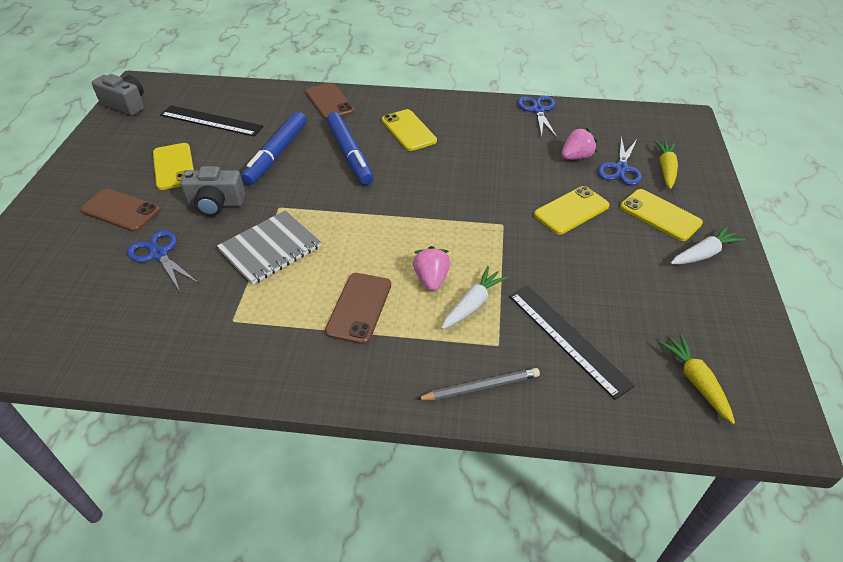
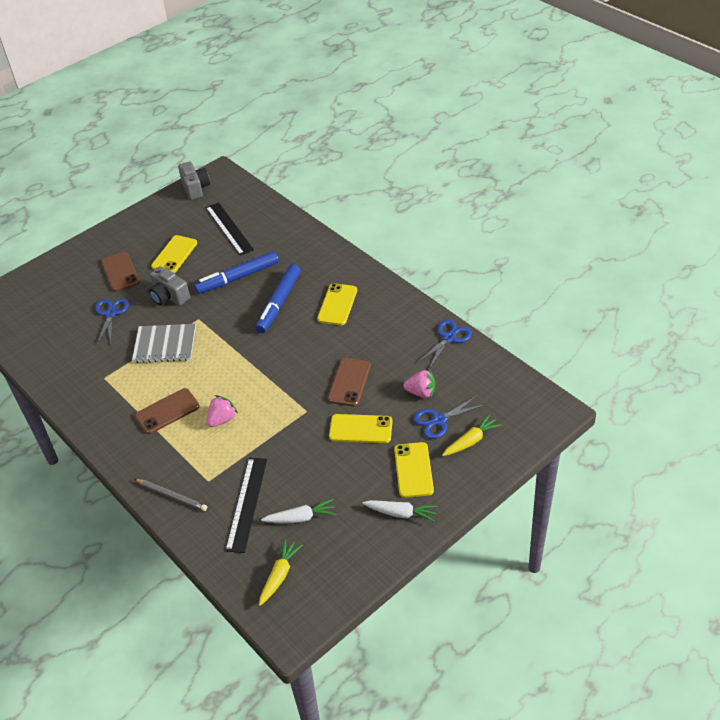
camera: 45 degrees right, 0 degrees up
(329, 102) = (316, 251): brown phone -> brown phone (349, 382)
(473, 304) = (224, 449): white carrot -> white carrot (300, 518)

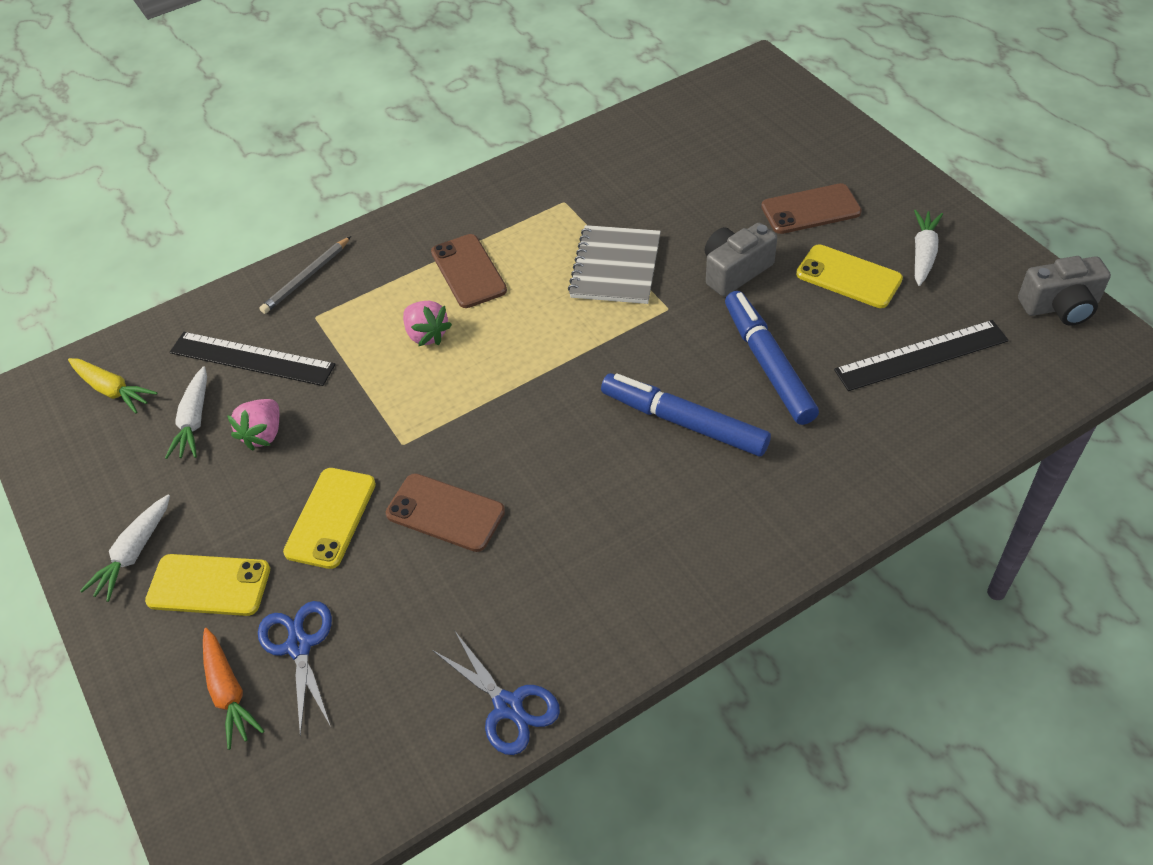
camera: 100 degrees right, 5 degrees up
(110, 314) = (706, 202): blue scissors -> none
(157, 230) = (923, 254): none -> white carrot
(337, 304) = (658, 515): yellow phone -> none
(421, 392) = (378, 627): pink strawberry -> pink strawberry (263, 434)
(471, 441) = (228, 692): yellow carrot -> orange carrot

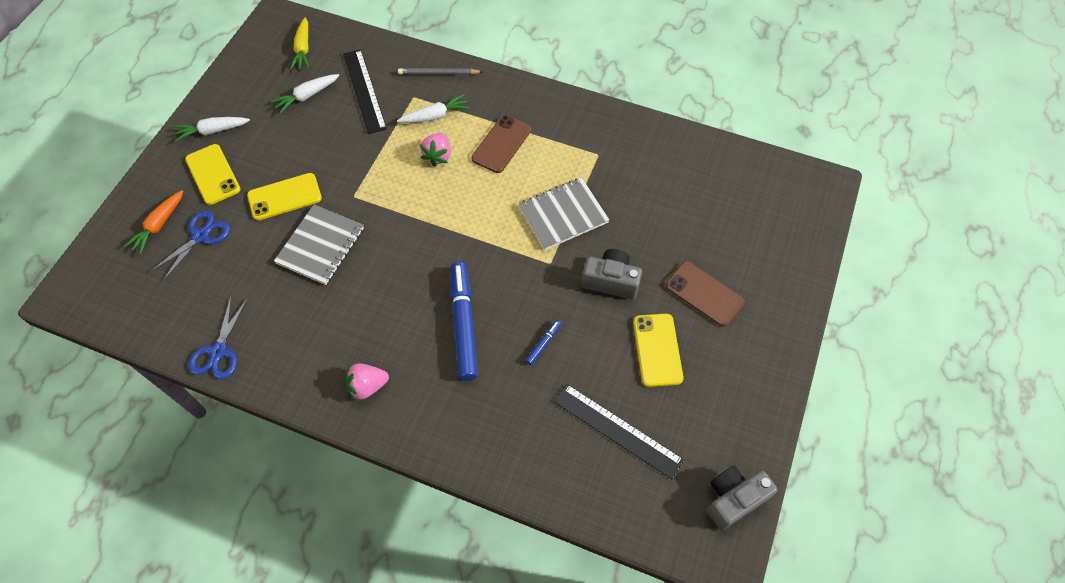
camera: 50 degrees right, 10 degrees up
(263, 434) = (318, 131): pink strawberry -> pink strawberry (367, 386)
(445, 513) = (320, 246): brown phone -> grey notebook
(768, 364) = (543, 344): blue marker -> blue marker, size x0.43
(923, 254) = (717, 385): white carrot -> white carrot (435, 116)
(1060, 306) = (733, 499): grey camera -> grey camera turned 105 degrees clockwise

